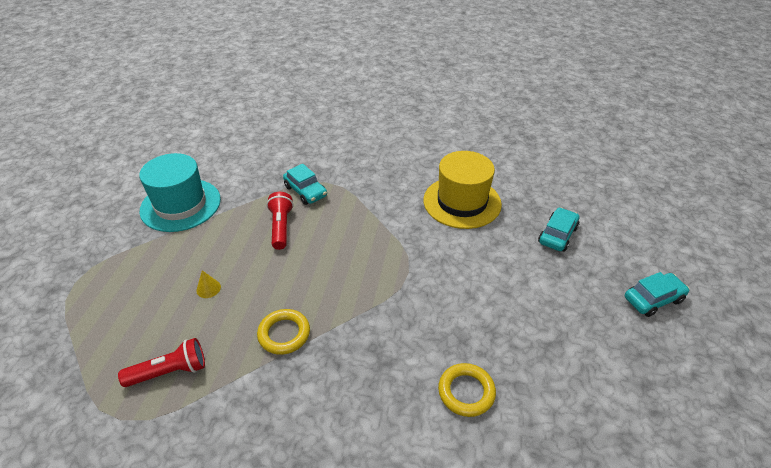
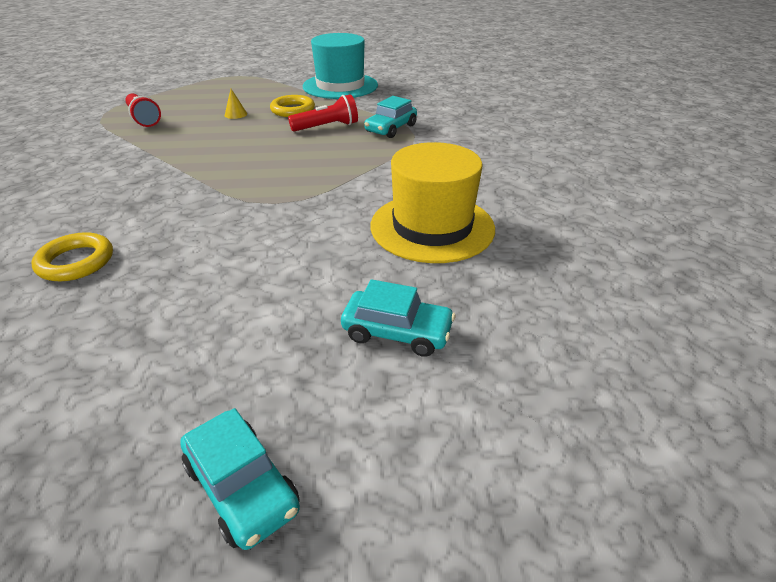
camera: 75 degrees right, 5 degrees down
(284, 334) = (179, 152): yellow ring -> yellow ring (293, 110)

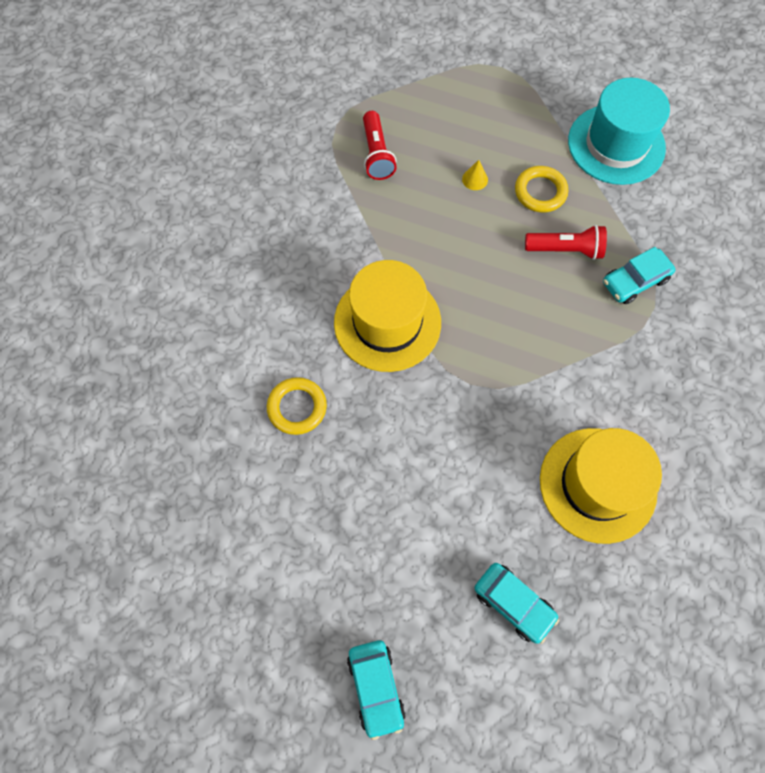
camera: 25 degrees right, 30 degrees up
(175, 189) = (387, 322): none -> yellow hat

